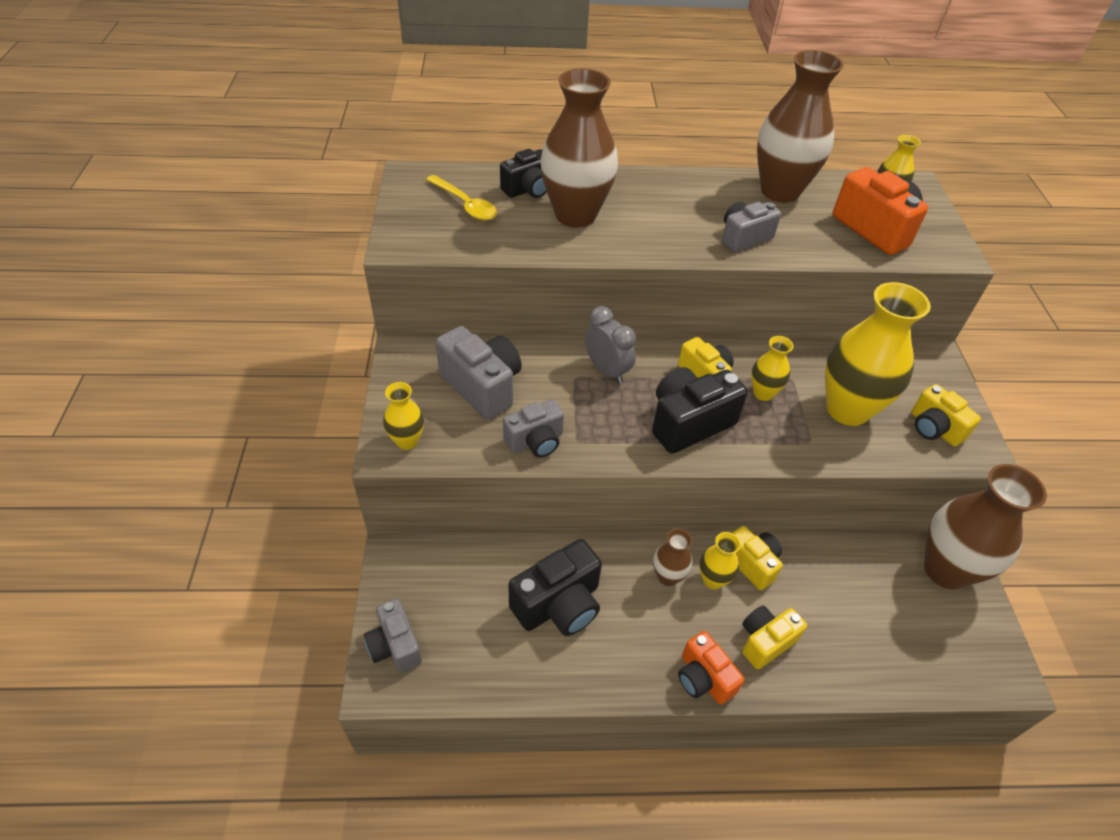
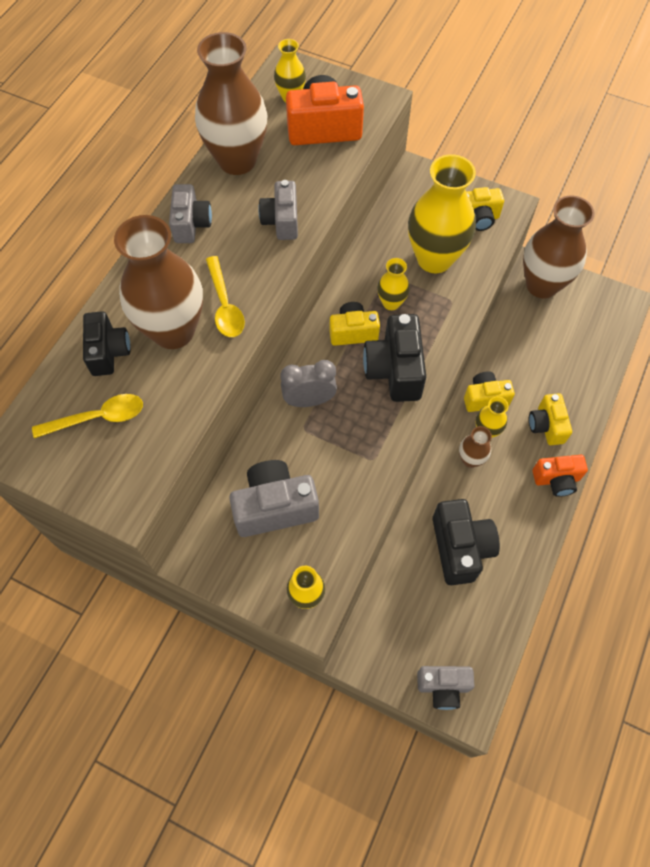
camera: 60 degrees left, 15 degrees up
(535, 441) = (358, 492): grey camera -> grey camera (191, 224)
(625, 234) = (225, 305): none -> yellow spoon

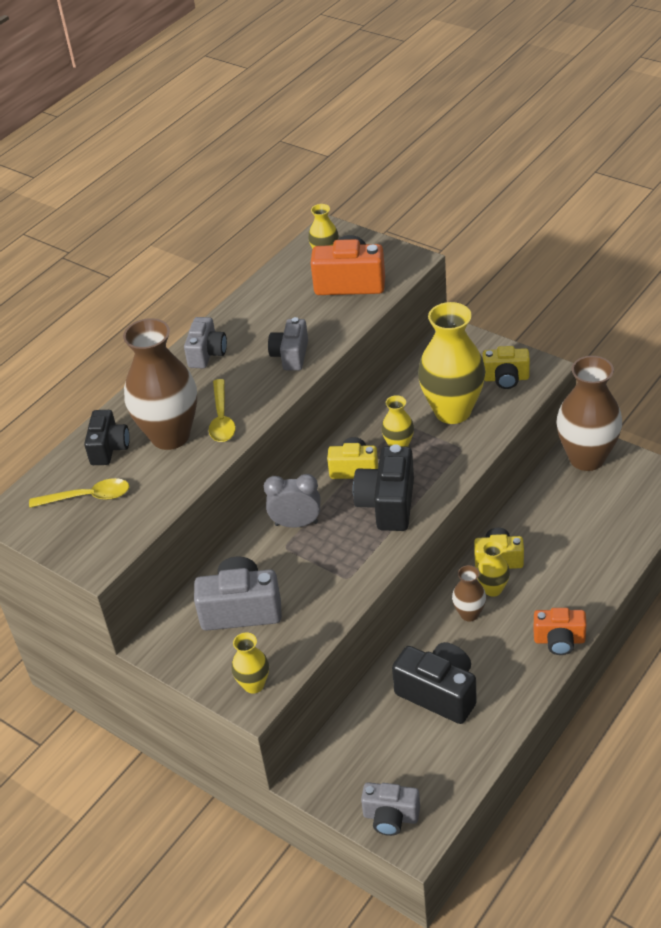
camera: 15 degrees right, 20 degrees down
(237, 160) = (262, 305): brown vase -> none
(460, 548) = (439, 693): black camera -> black camera turned 60 degrees counterclockwise
(546, 426) = (560, 589): yellow camera -> none

